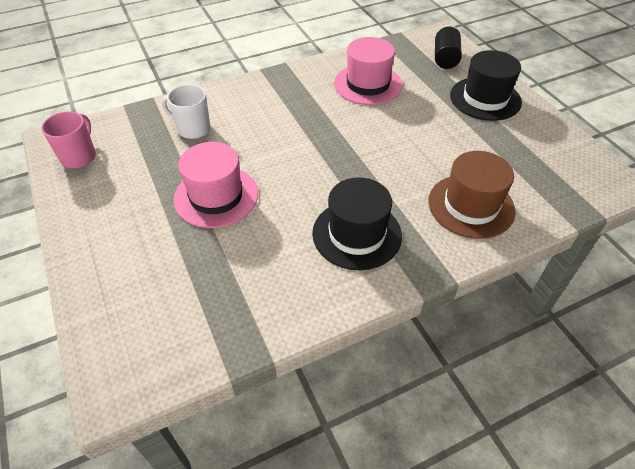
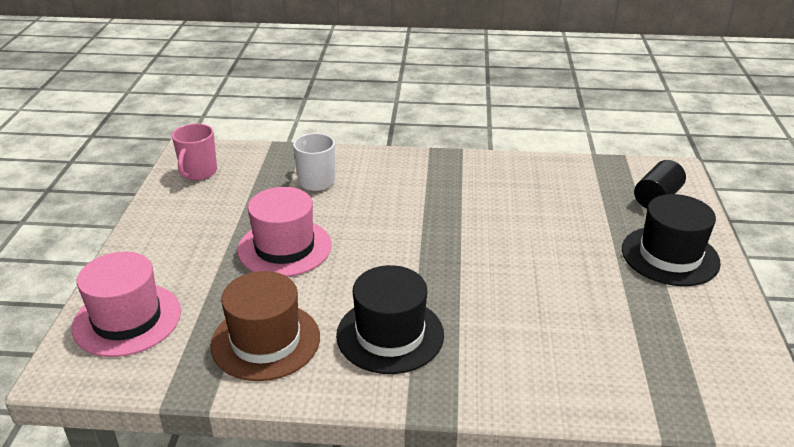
camera: 30 degrees right, 15 degrees down
(79, 156) = (198, 172): pink mug -> pink mug turned 150 degrees clockwise
(368, 84) = (535, 196): pink hat -> pink hat (127, 319)
(471, 206) = (545, 358): brown hat -> brown hat (265, 341)

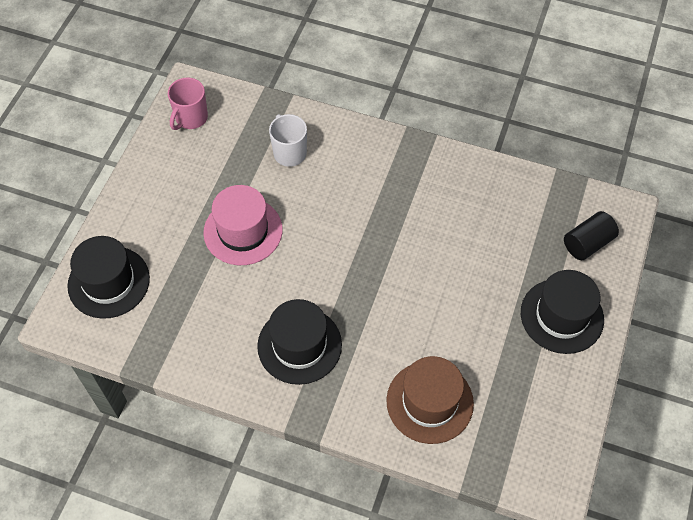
camera: 15 degrees right, 25 degrees up
(127, 319) = (109, 282): pink hat -> black hat
(265, 341) = (205, 328): brown hat -> brown hat (429, 402)

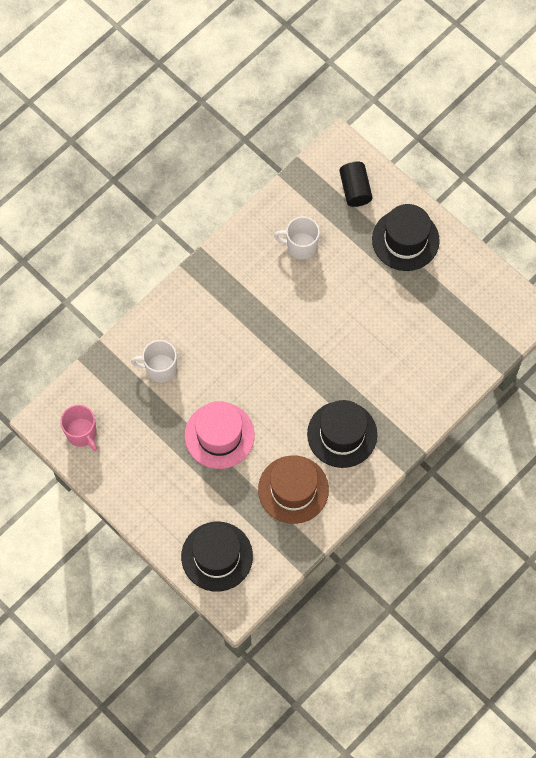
camera: 65 degrees left, 10 degrees up
(429, 402) = (430, 364): brown hat -> brown hat (293, 489)
(491, 219) = (300, 246): none -> white mug

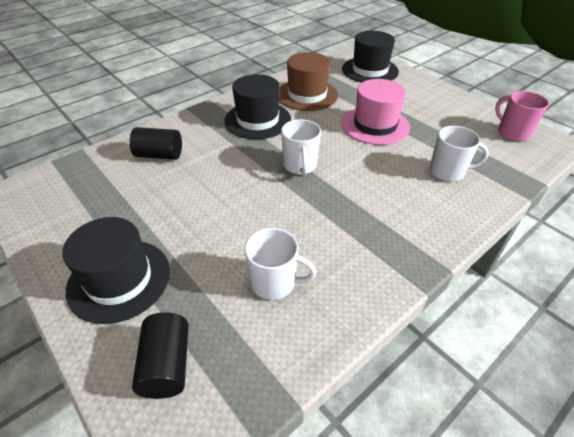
camera: 175 degrees left, 25 degrees down
(292, 365) = (300, 166): none -> white mug
(424, 370) = (159, 155): none -> black cylinder

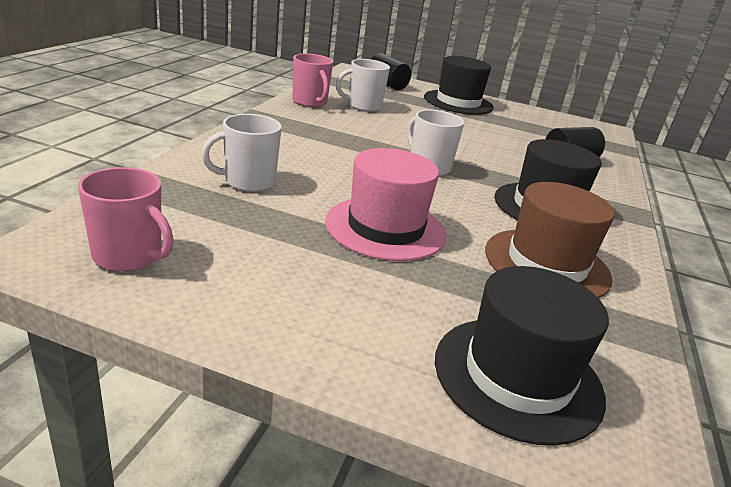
camera: 145 degrees right, 15 degrees down
(342, 301) = (310, 102): none -> pink mug

